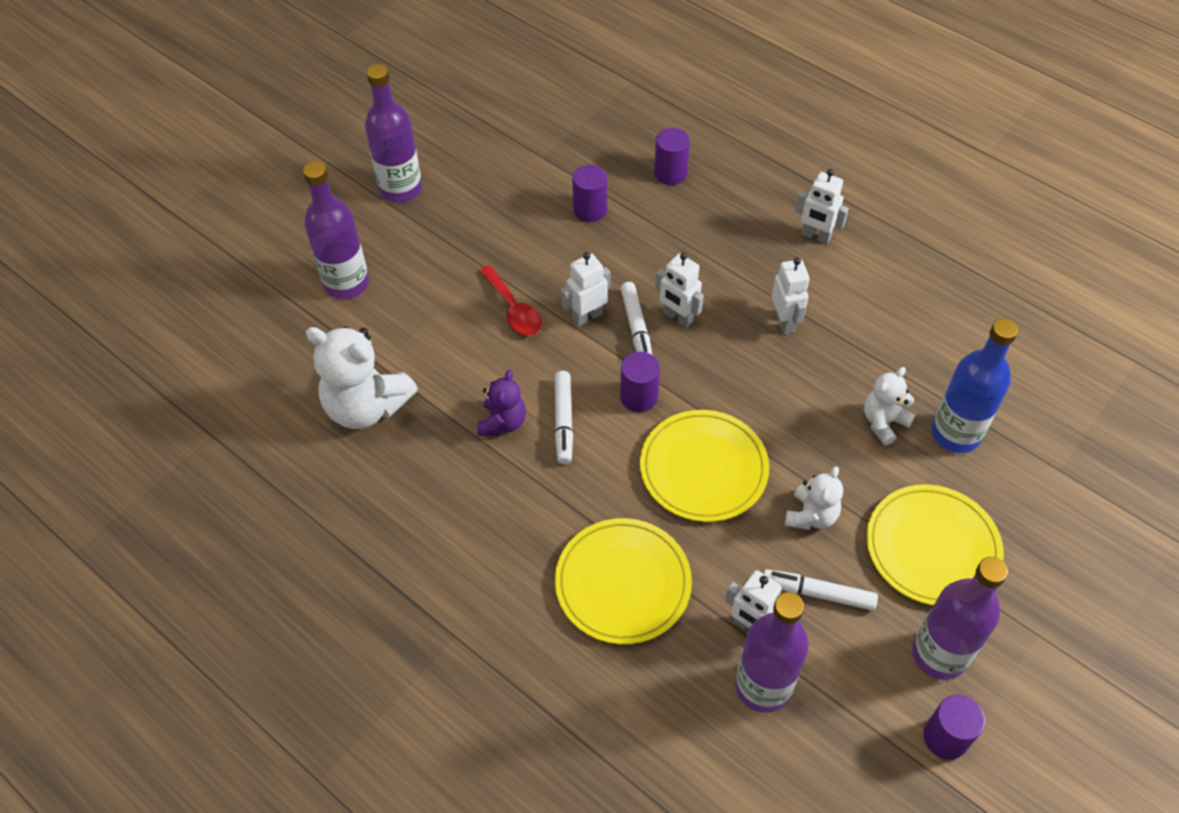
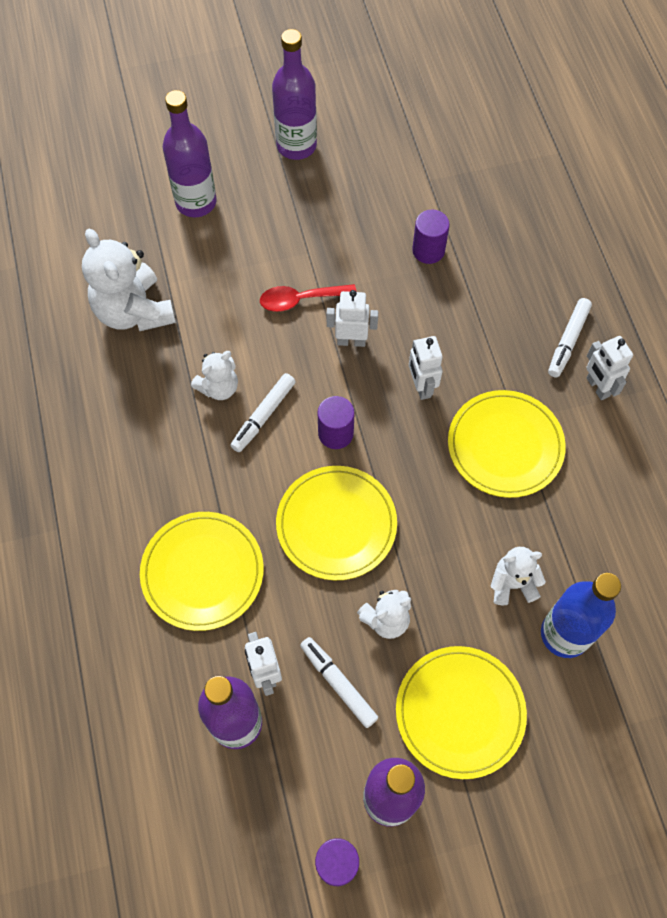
camera: 35 degrees right, 10 degrees up
(502, 422) = (219, 387): purple teddy bear -> white teddy bear
(513, 309) = (300, 300): red spoon -> red spoon turned 75 degrees clockwise
(636, 328) = (381, 375): white marker -> white marker (568, 341)
(670, 173) = (521, 256): purple cylinder -> none
(784, 322) = (505, 445): white robot -> yellow plate

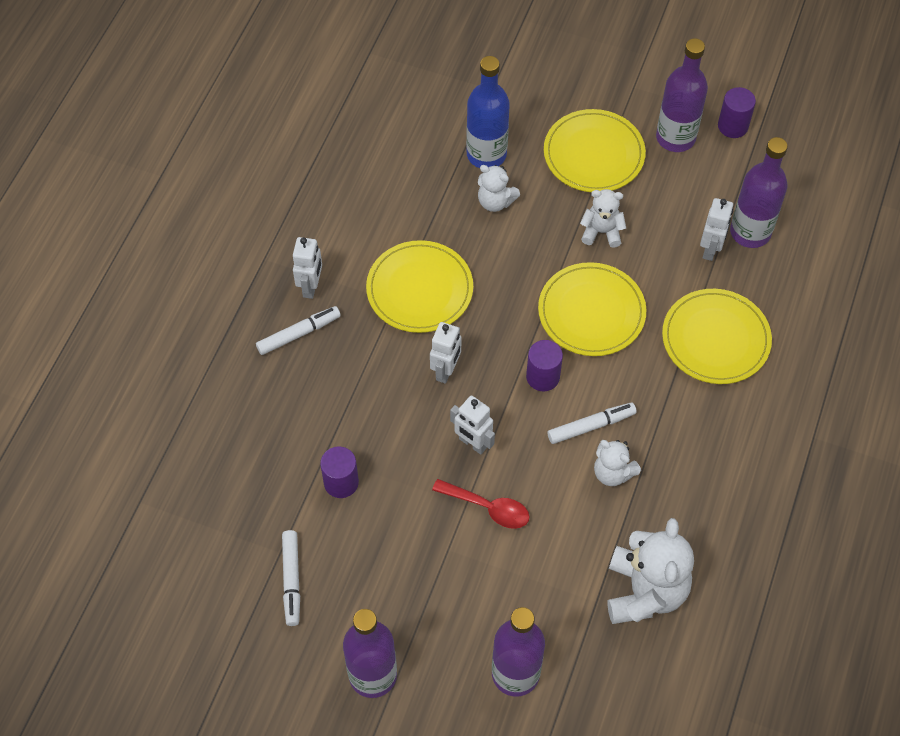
camera: 145 degrees left, 5 degrees down
(219, 387) = (612, 473): white teddy bear -> white teddy bear turned 135 degrees counterclockwise
(338, 683) = (663, 215): white marker -> white marker (291, 580)

